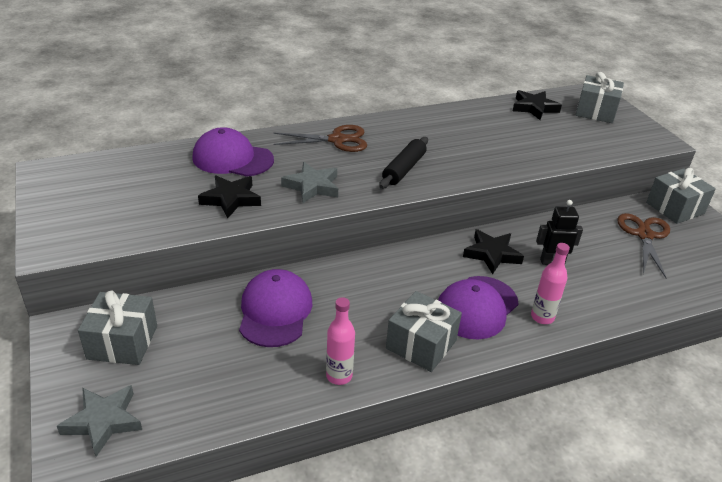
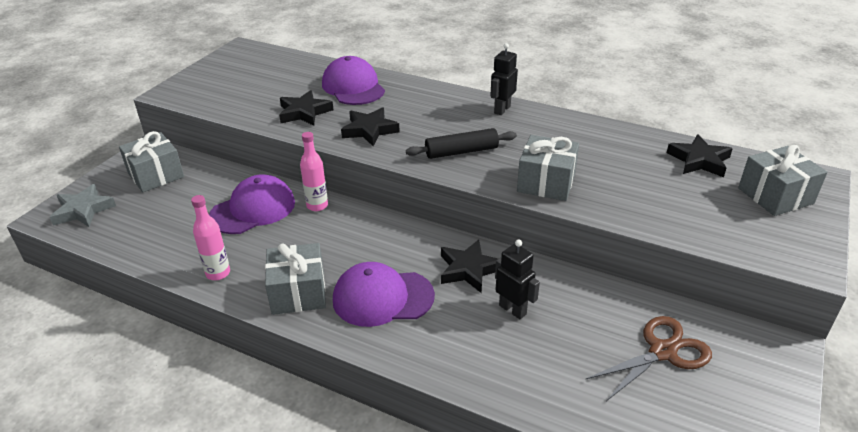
camera: 50 degrees right, 0 degrees up
(312, 186) = (369, 130): grey star -> black star
(337, 140) = (450, 106): brown scissors -> none
(375, 126) = (502, 109): none -> black robot
(542, 317) = (420, 342): pink bottle -> pink bottle (317, 206)
(675, 208) = (759, 353): grey gift -> grey gift (546, 182)

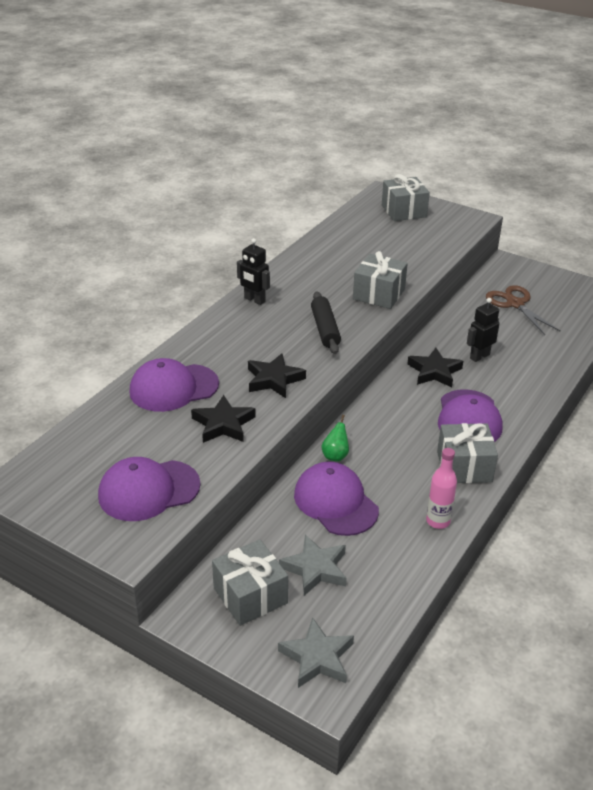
camera: 85 degrees left, 0 degrees up
(175, 203) = (315, 569): none -> grey star
(227, 92) = (148, 490): none -> purple cap
(317, 206) = (335, 455): pink bottle -> green pear
(699, 160) = (356, 227): black star -> none

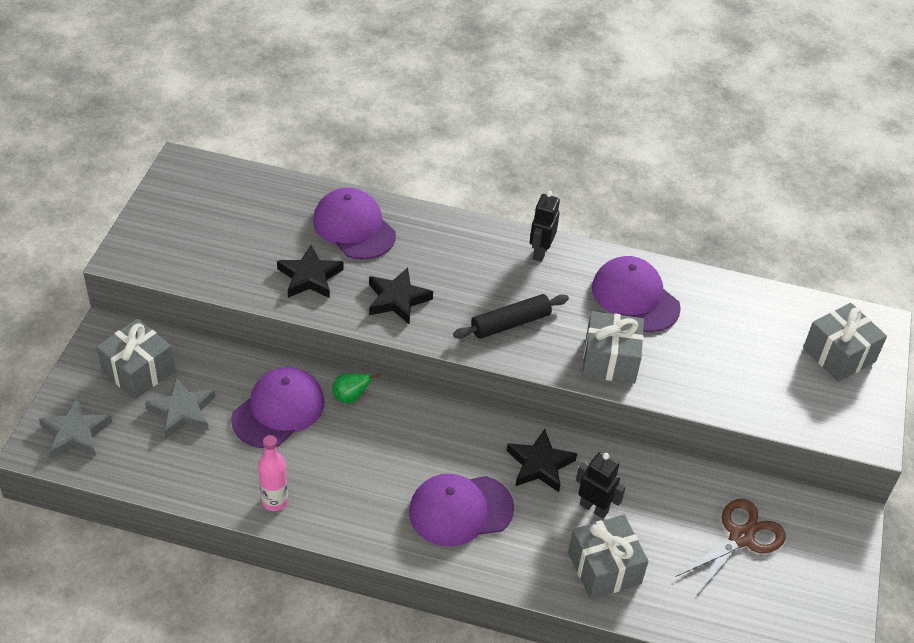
camera: 70 degrees right, 10 degrees up
(148, 490) = (200, 249): purple cap -> purple cap (635, 297)
(464, 466) = (371, 515): grey gift -> grey gift (604, 568)

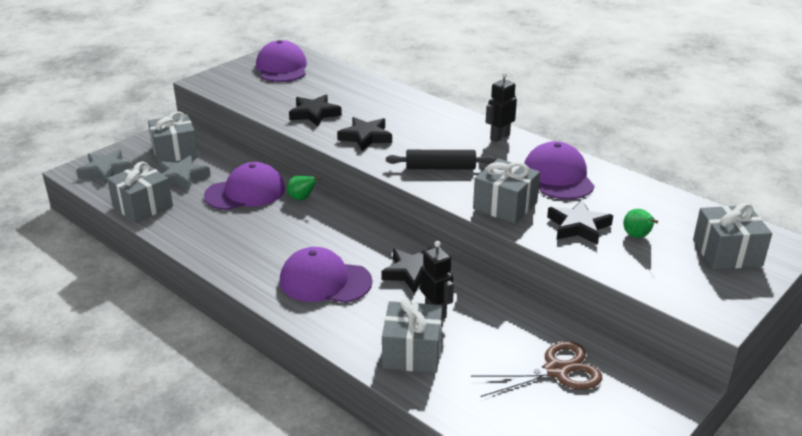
camera: 30 degrees right, 15 degrees down
(173, 475) = (142, 206): none -> grey gift
(274, 501) = (195, 238): pink bottle -> none
(354, 227) = (369, 98): purple cap -> purple cap (282, 68)
(695, 366) = (578, 226): none -> black star
(753, 360) = (637, 236): none -> green pear

